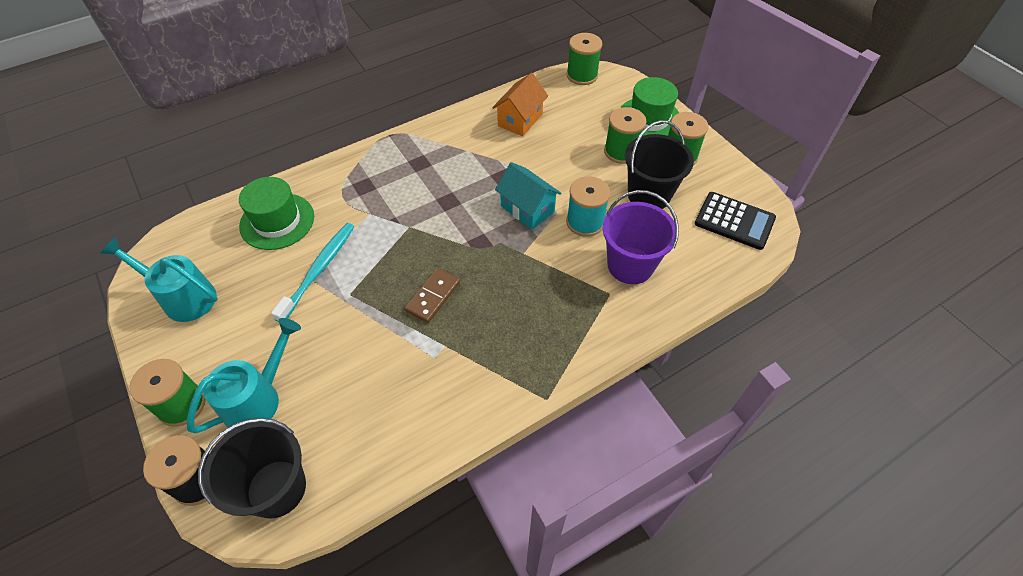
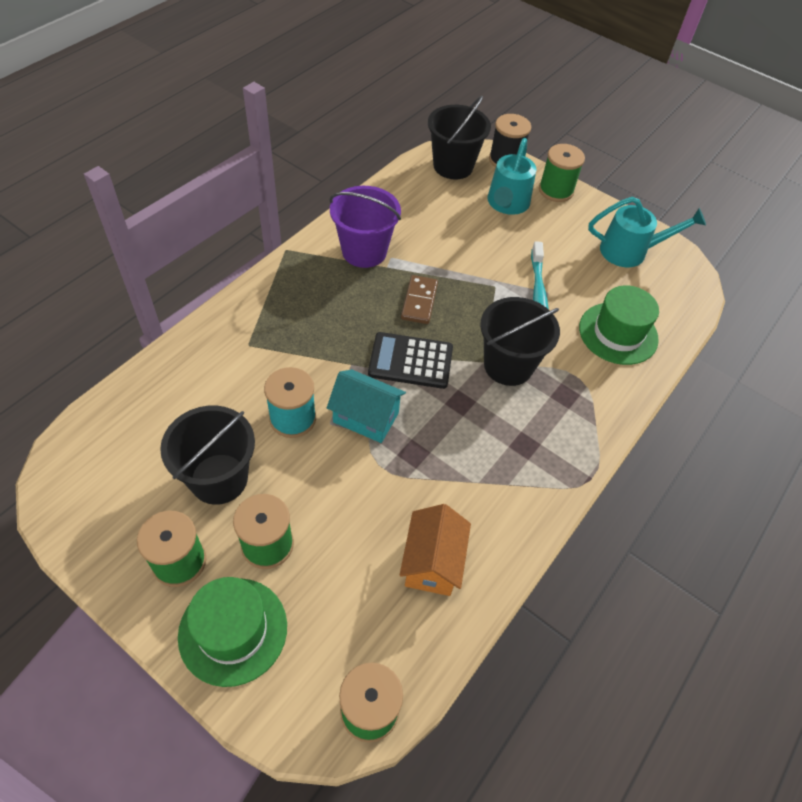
camera: 155 degrees right, 0 degrees up
(391, 219) = (508, 365): none -> black bucket
(630, 265) = (230, 379): purple bucket -> purple bucket (364, 251)
(734, 221) = (104, 470): black calculator -> black calculator (410, 361)

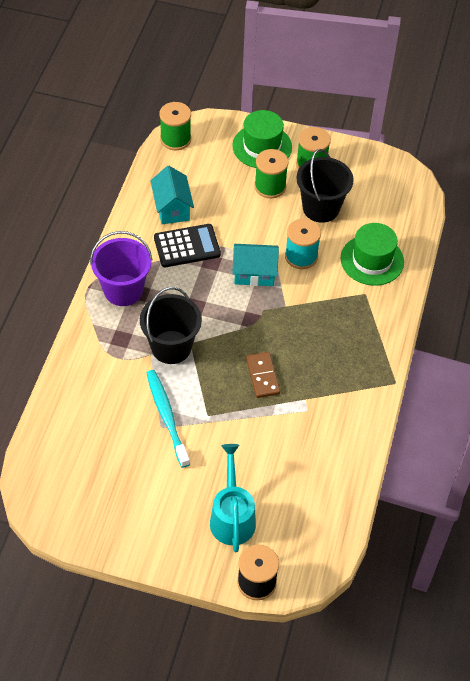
camera: 160 degrees right, 0 degrees up
(364, 251) = (332, 407): purple bucket -> purple bucket (123, 290)
(410, 361) = (244, 324): black calculator -> black calculator (187, 246)
(432, 562) = (172, 208): orange house -> turquoise house
(453, 166) = (306, 547): black bucket -> none
(556, 190) = (190, 558): green spool -> none
(618, 333) = (91, 408): green hat -> green hat (372, 260)
(630, 251) = (96, 505): turquoise watering can -> none

